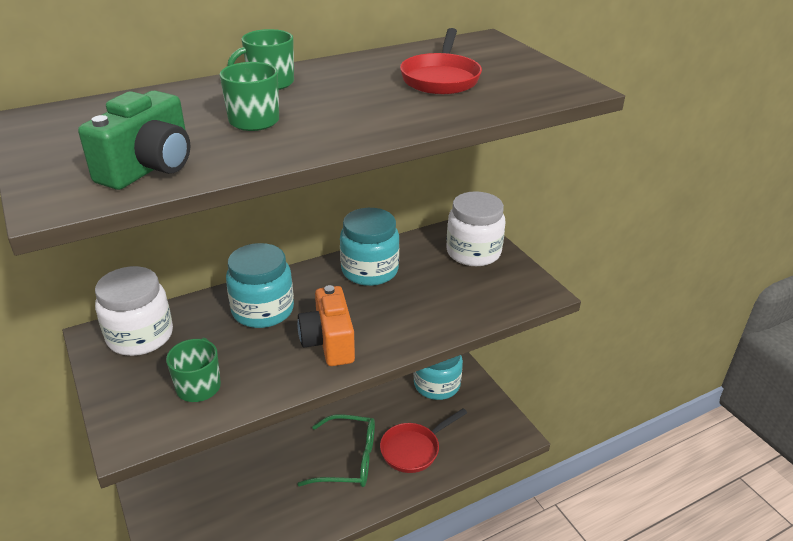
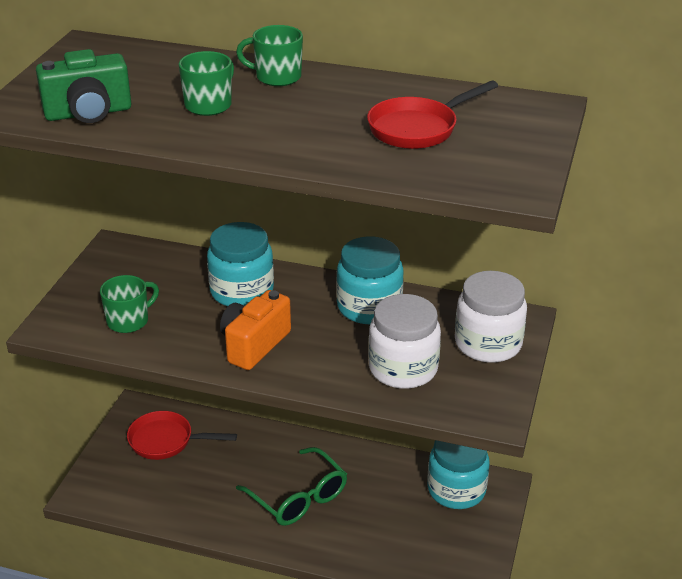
camera: 45 degrees right, 0 degrees up
(140, 336) = (138, 262): white jar -> white jar (403, 368)
(413, 449) = (363, 529): red pan -> red pan (166, 441)

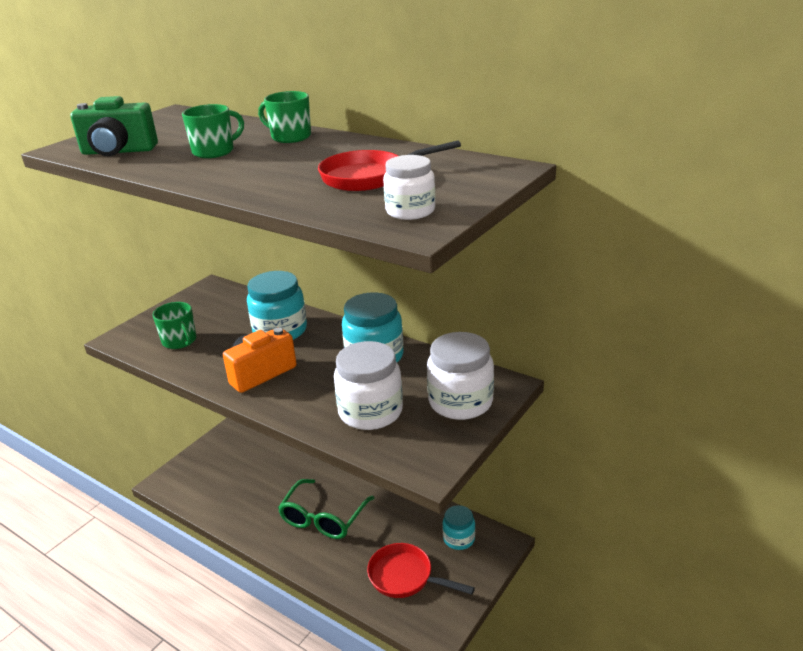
camera: 20 degrees right, 5 degrees down
(129, 321) = (180, 341): green mug -> green mug turned 75 degrees clockwise
(166, 441) = (247, 453): red pan -> red pan (405, 577)
(299, 498) = (323, 518): green glasses -> green glasses turned 45 degrees clockwise
(456, 490) = (459, 539): turquoise jar -> turquoise jar, size x0.60
(496, 169) = (410, 211): none -> white jar

